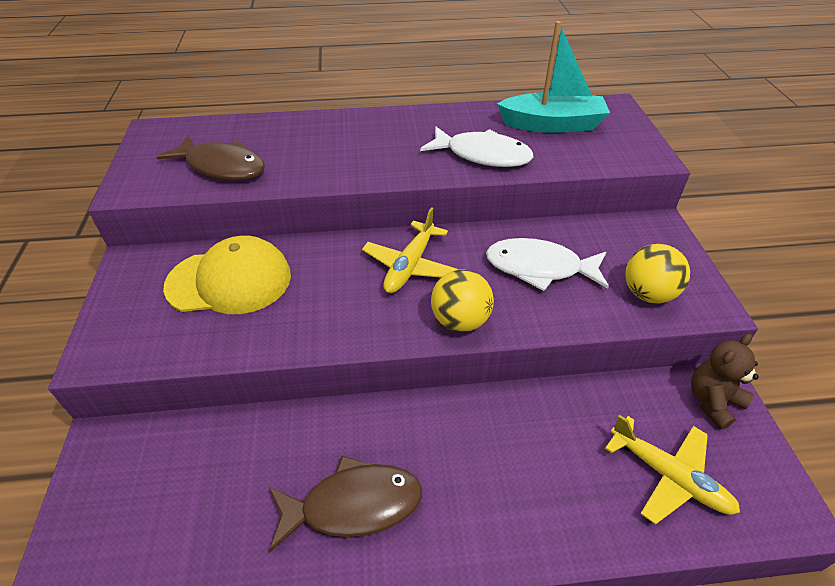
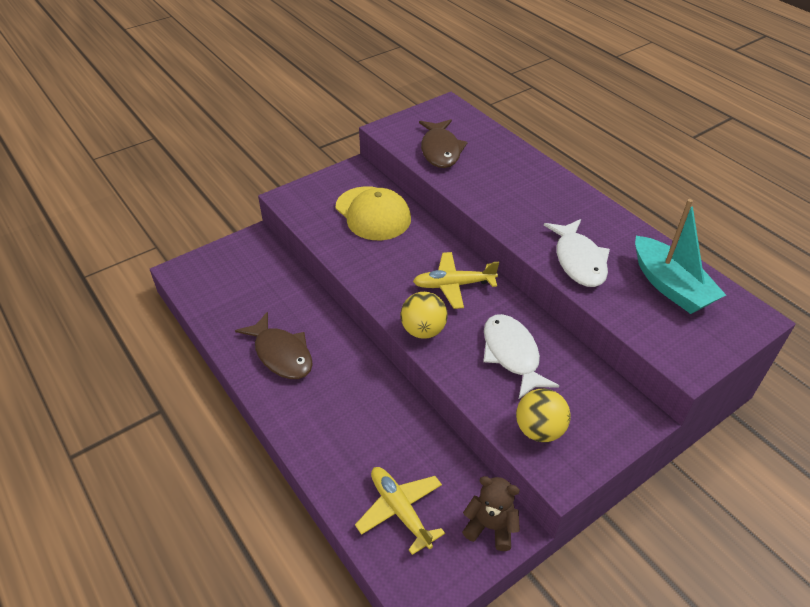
camera: 60 degrees right, 0 degrees up
(669, 476) = (400, 510): yellow plane -> yellow plane turned 135 degrees clockwise

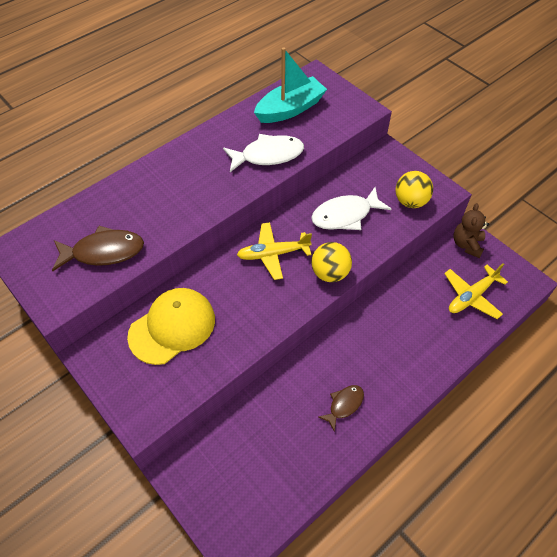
camera: 95 degrees left, 10 degrees up
(281, 354) = (344, 405): brown fish -> brown fish, size x0.58
(453, 285) = (273, 254): yellow plane -> yellow plane turned 90 degrees clockwise

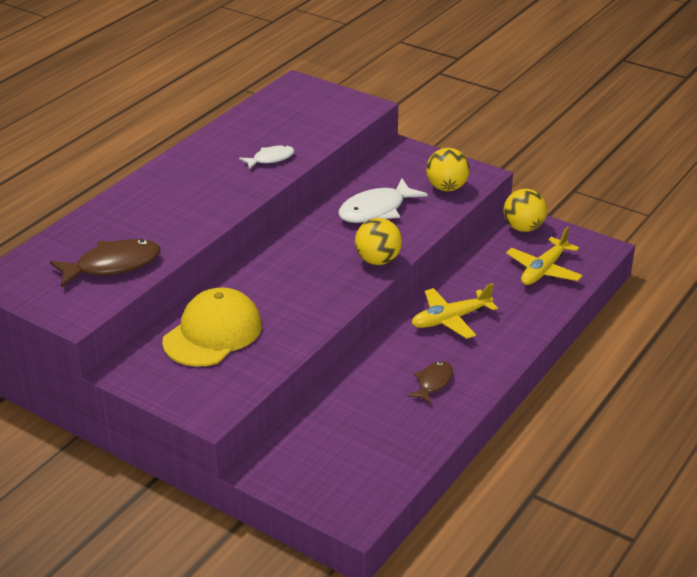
camera: 15 degrees left, 20 degrees down
(268, 155) = (270, 159): white fish -> white fish, size x0.58
(273, 254) = (305, 255): yellow plane -> yellow plane (450, 319)
(290, 109) = (279, 116): turquoise boat -> none
(467, 244) = (523, 228): brown teddy bear -> yellow ball

